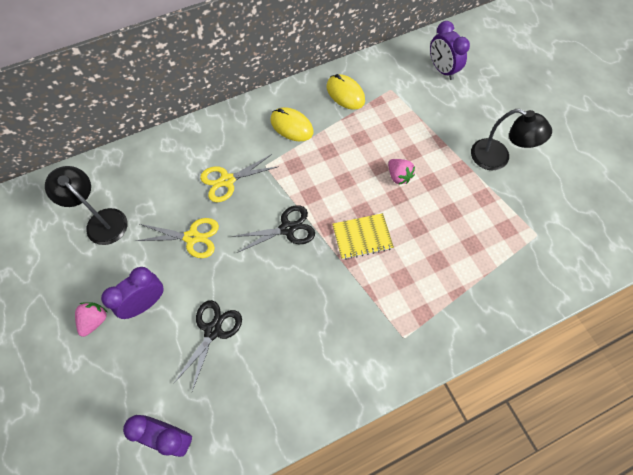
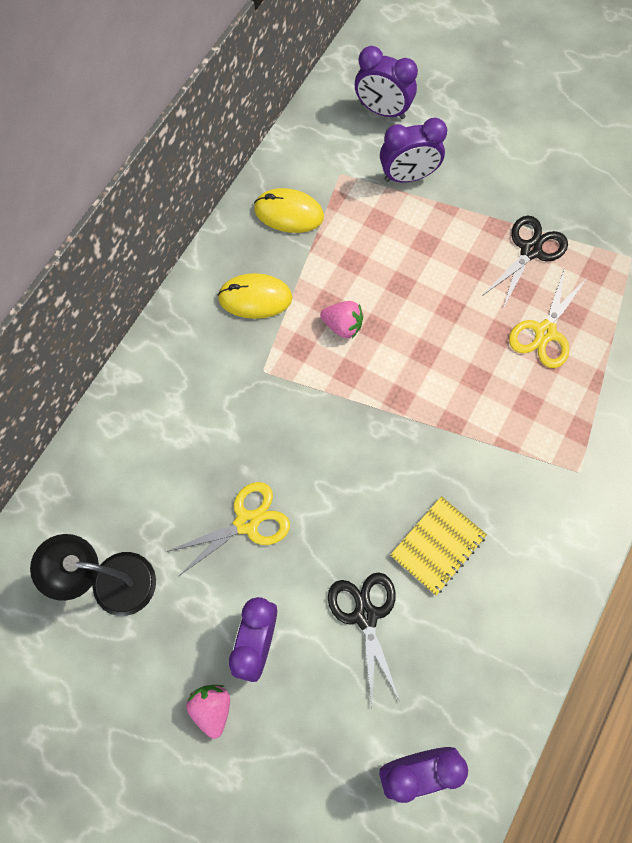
camera: 35 degrees left, 5 degrees up
(227, 180) = (231, 421): yellow scissors -> yellow scissors (545, 332)
(287, 229) = (354, 433): black scissors -> black scissors (530, 250)
(362, 237) = (448, 385): yellow notebook -> yellow notebook (438, 545)
(398, 176) = (433, 282): pink strawberry -> pink strawberry (342, 326)
(429, 112) = (408, 176): none -> purple clock
(497, 158) = (526, 190): black lamp -> none

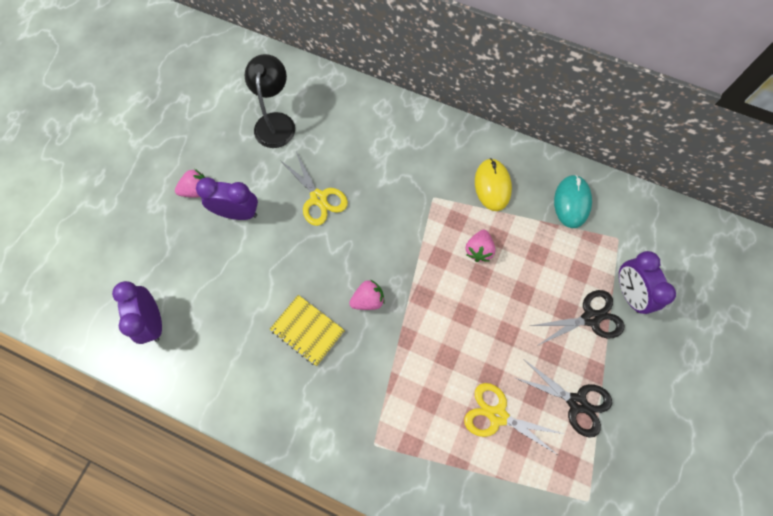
camera: 85 degrees right, 0 degrees up
(289, 213) = (572, 202): yellow mouse -> turquoise mouse
(365, 615) = (255, 281): black scissors -> black scissors (590, 318)
(382, 111) = (692, 268): purple clock -> none
(400, 465) = (368, 300): none -> pink strawberry

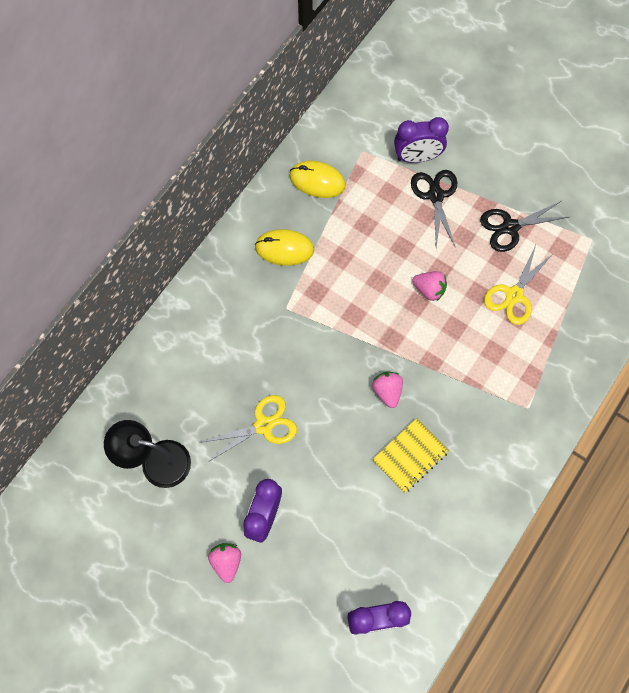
camera: 80 degrees left, 0 degrees up
(478, 250) = (352, 277): pink strawberry -> pink strawberry (429, 290)
(572, 202) = (317, 181): turquoise mouse -> yellow mouse
(577, 402) = (510, 227): black scissors -> black scissors turned 150 degrees counterclockwise

